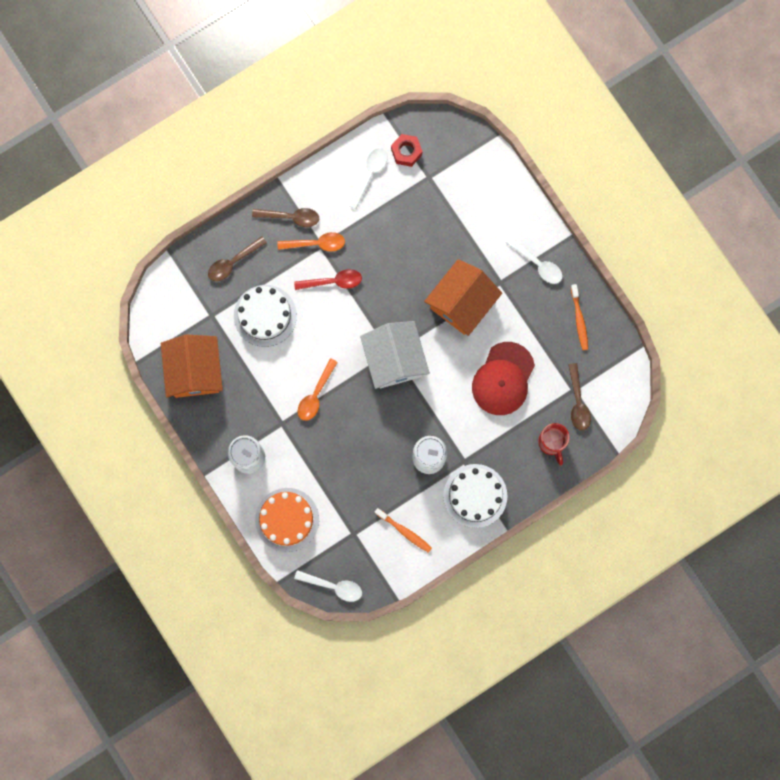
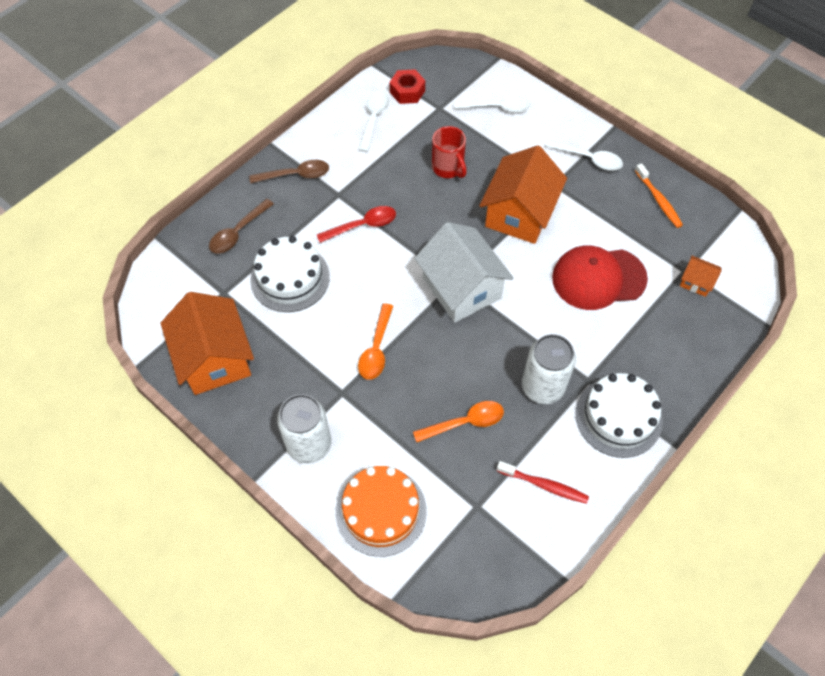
camera: 15 degrees left, 20 degrees down
(316, 243) = (332, 193): orange spoon -> orange spoon (465, 422)
(333, 586) = (471, 585): white spoon -> white spoon (497, 107)
(404, 531) = (544, 485): orange toothbrush -> red toothbrush
(503, 379) = (598, 278): red cap -> red cap turned 75 degrees clockwise
(552, 443) = (686, 332): red mug -> red mug (448, 168)
(578, 402) = (696, 282): brown spoon -> orange house

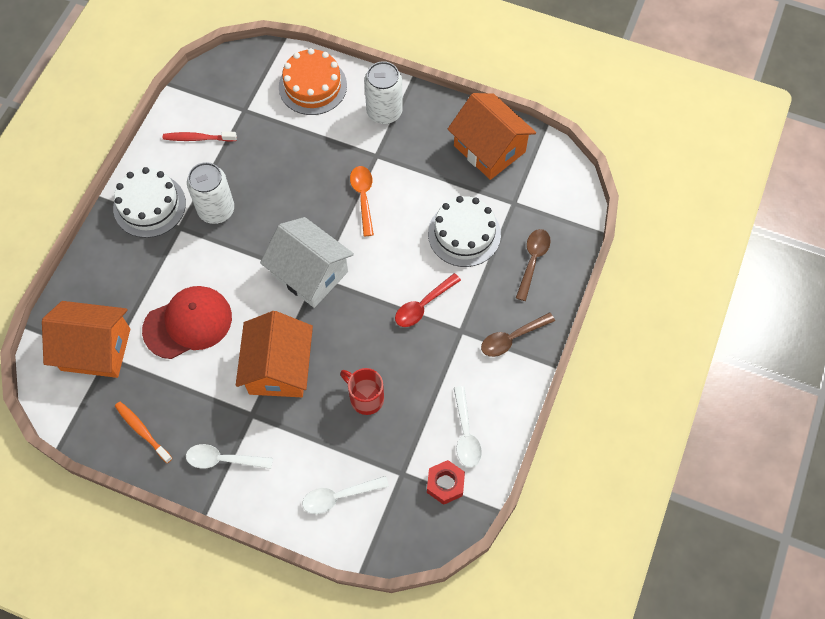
camera: 160 degrees right, 5 degrees up
(465, 422) = (271, 163): orange spoon -> none
(696, 282) = (95, 349): orange house -> orange house, size x2.22

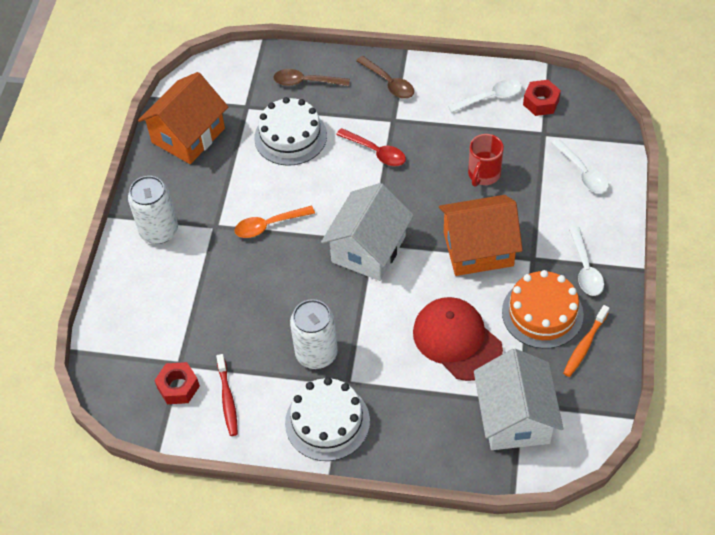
camera: 100 degrees left, 10 degrees down
(95, 349) = (515, 418): orange house -> white house
(222, 106) = (178, 387): none -> red nut
(312, 86) = (135, 304): orange cake -> orange cake (542, 313)

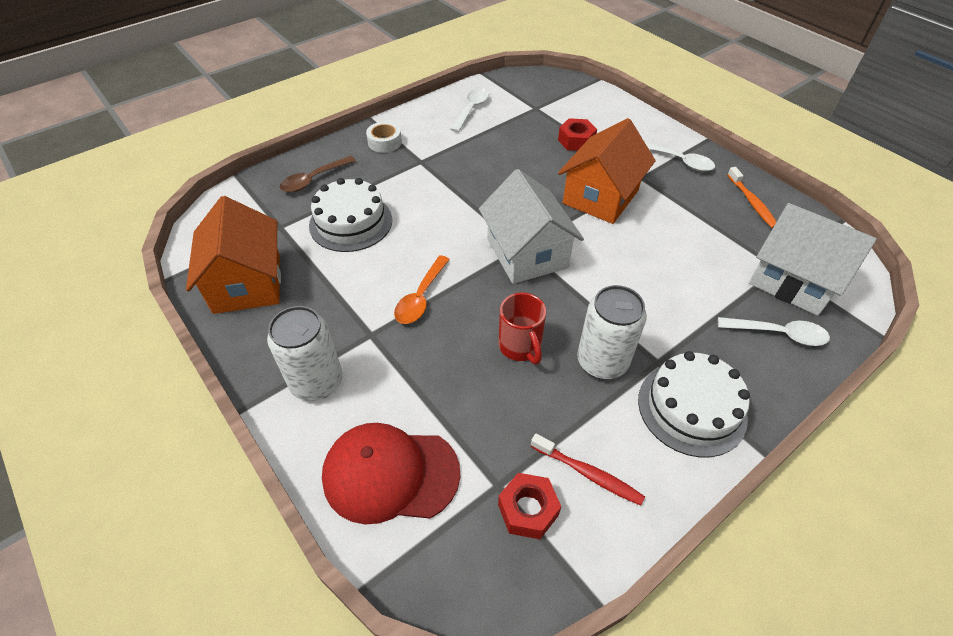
camera: 50 degrees left, 5 degrees down
(376, 152) = (437, 188): red spoon -> none
(389, 83) = (385, 142): brown spoon -> white tape
(457, 340) = (680, 263): red cap -> red cap (390, 474)
(483, 174) = (534, 153): red mug -> red mug (520, 346)
(541, 102) = (508, 93): red nut -> red nut (576, 141)
(542, 313) = (699, 204): orange cake -> none
(582, 172) = (592, 113): white spoon -> white spoon (778, 334)

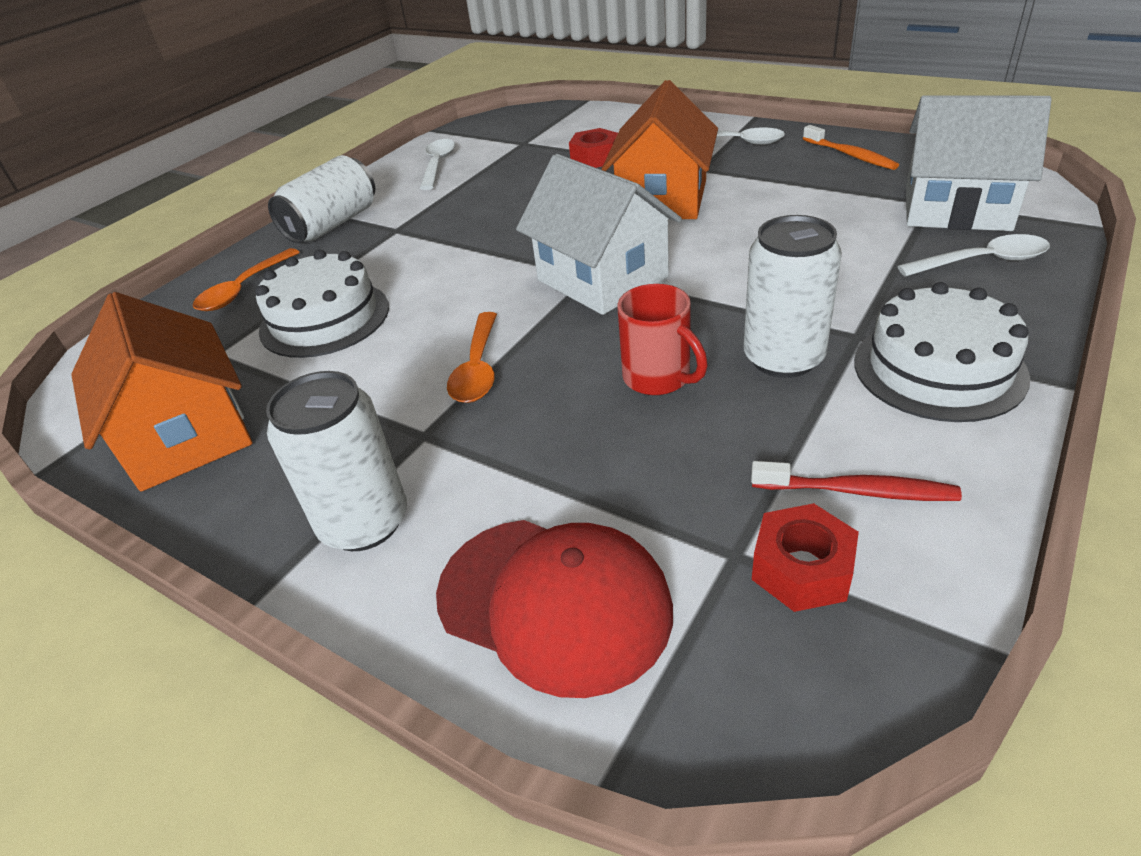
camera: 15 degrees left, 10 degrees down
(313, 179) = (243, 289): brown spoon -> orange spoon
(385, 142) = (332, 224): white tape -> white can
(390, 474) = (554, 602): red cap -> red cap turned 135 degrees counterclockwise

